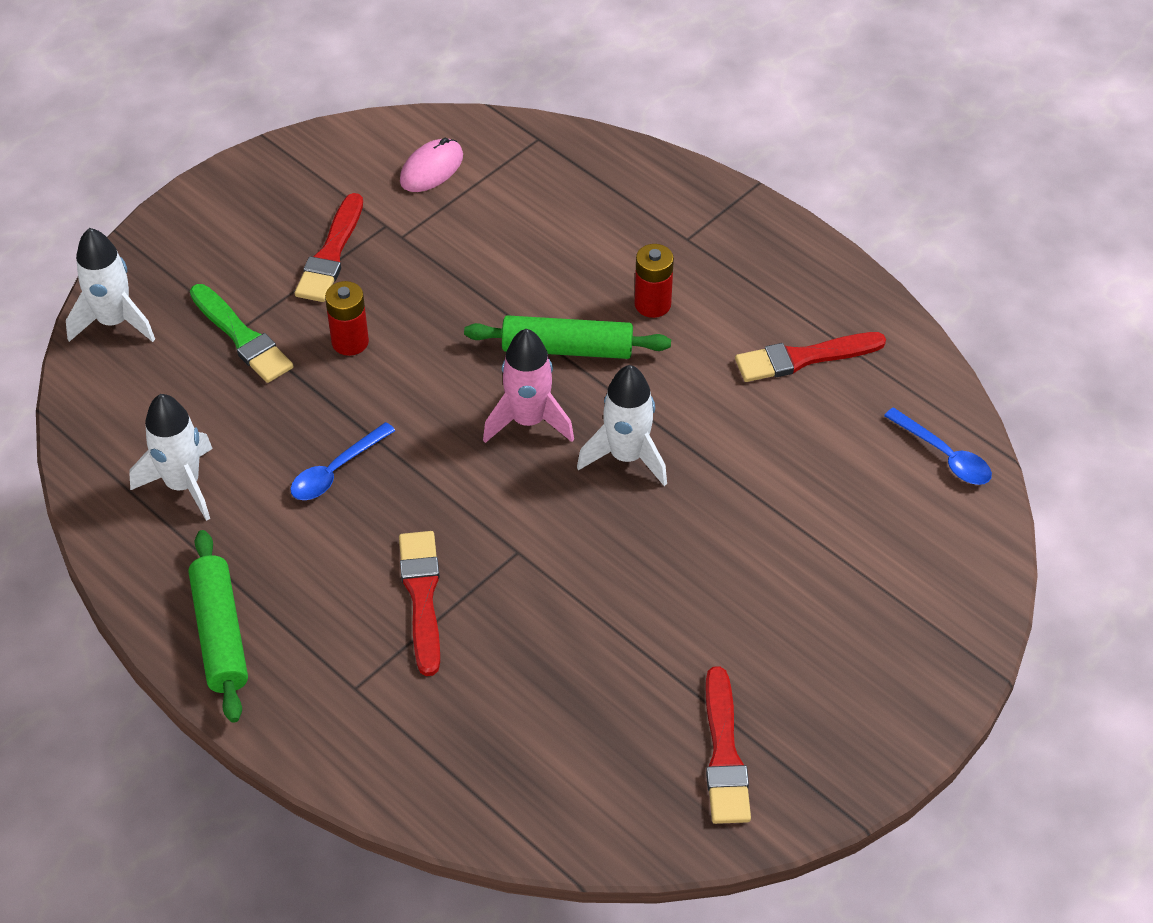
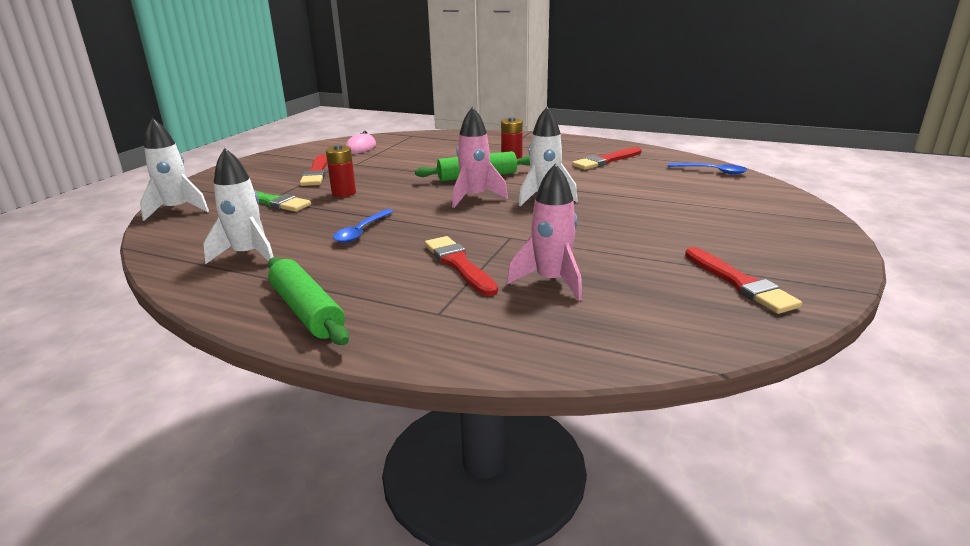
camera: 20 degrees left, 25 degrees down
(509, 672) = (551, 281): none -> pink rocket

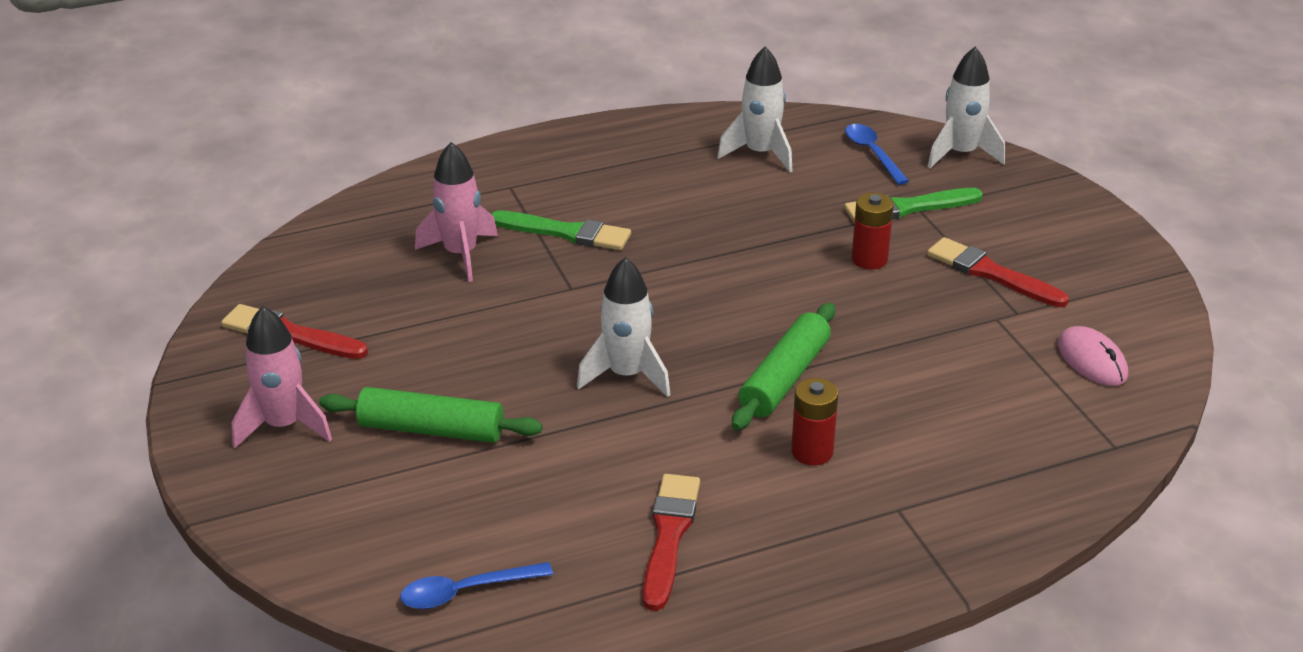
camera: 135 degrees right, 10 degrees up
(307, 311) = (606, 144): green rolling pin -> green rolling pin (431, 430)
(361, 231) = (725, 222): blue spoon -> blue spoon (872, 153)
(459, 264) = (566, 232): red brush -> green brush
(475, 197) = (709, 331): pink rocket -> pink rocket (284, 426)

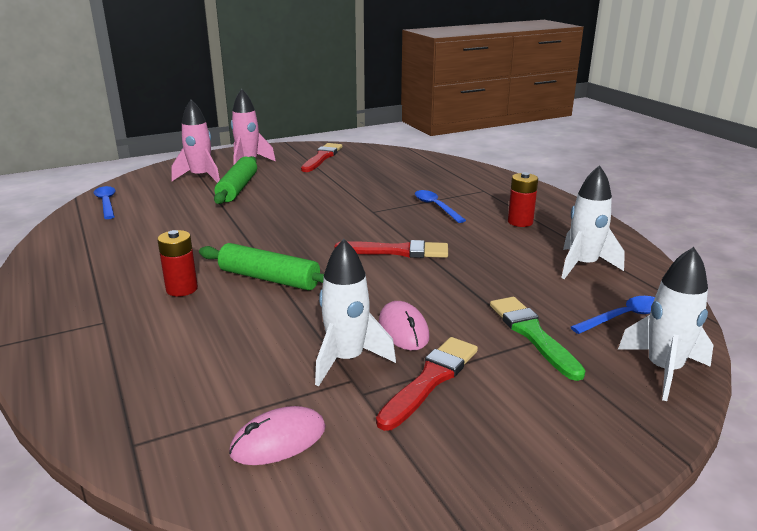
camera: 85 degrees right, 10 degrees down
(460, 254) = (402, 184): pink rocket -> pink rocket (201, 177)
(566, 232) = (436, 207): green brush -> blue spoon
(627, 375) = (279, 230): white rocket -> white rocket (347, 360)
(669, 536) = (120, 246): red brush -> red brush (397, 251)
(869, 259) = (436, 313): red battery -> red battery (520, 222)
(903, 282) = (403, 329): none -> pink mouse

